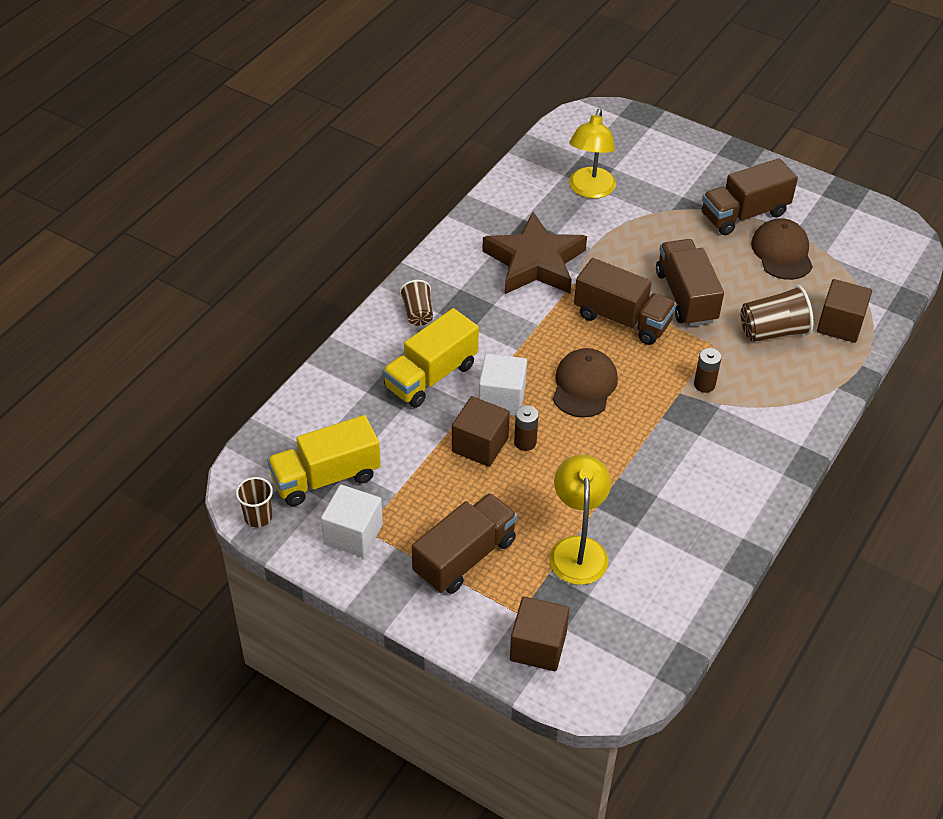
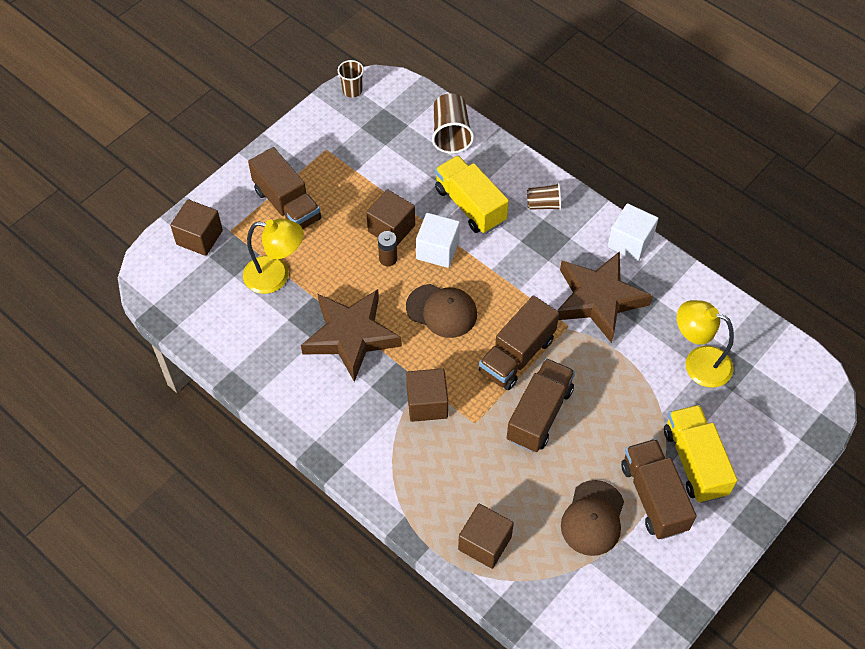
camera: 100 degrees right, 10 degrees up
(326, 477) = (379, 130): yellow truck -> yellow truck (695, 462)
(353, 534) = (324, 142): white cube -> white cube (630, 242)
(641, 461) = (351, 336): none -> brown star
(686, 297) = (539, 414): brown truck -> brown truck turned 60 degrees counterclockwise
(704, 384) = (427, 403): brown battery -> brown cube
(773, 331) = (484, 479): brown cup -> brown cup (451, 134)
(782, 252) = (593, 518): brown cap -> brown cap turned 105 degrees clockwise

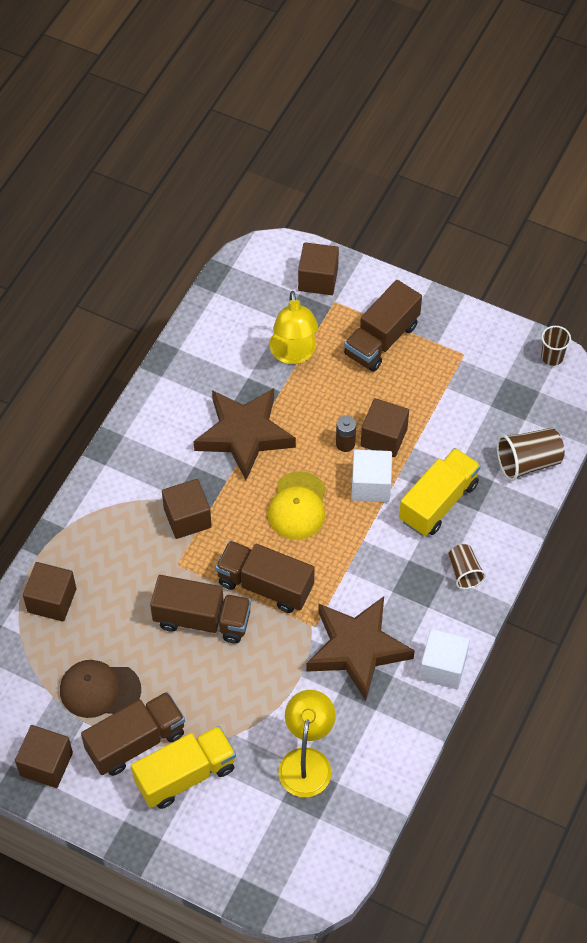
camera: 75 degrees right, 0 degrees up
(441, 311) = (297, 506): brown cap -> yellow cap
(662, 582) = (46, 764): none -> brown cube

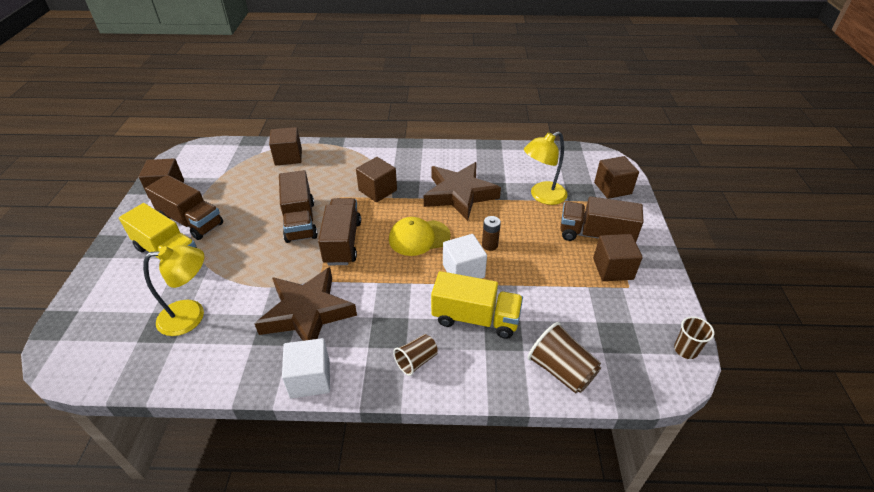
camera: 65 degrees right, 15 degrees down
(99, 690) = (228, 194): brown cap -> none
(384, 437) = (511, 264): brown cube -> brown cube (613, 269)

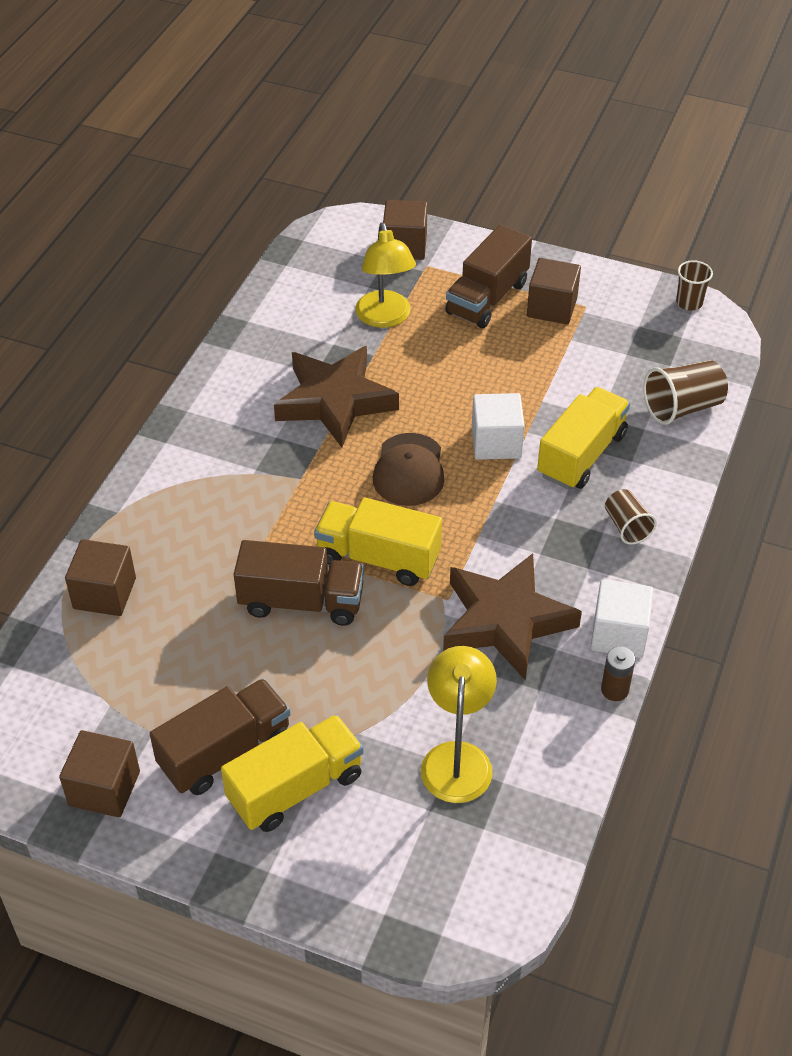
camera: 70 degrees left, 5 degrees up
(342, 242) = (378, 558): brown truck -> yellow truck
(377, 190) = (273, 491): brown cube -> none
(419, 237) = (409, 470): yellow cap -> brown cap
(489, 245) = (459, 402): brown battery -> brown battery (614, 690)

